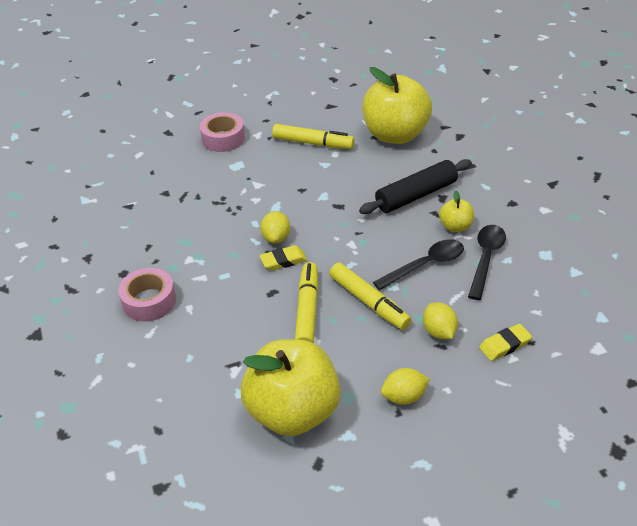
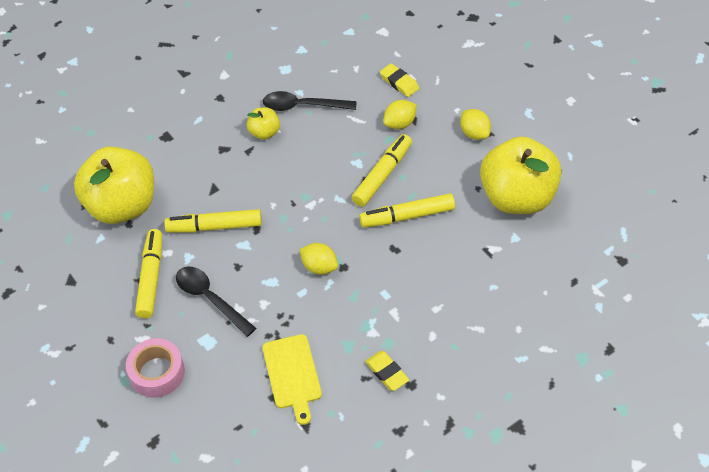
camera: 105 degrees left, 10 degrees up
(149, 301) = (440, 345): pink tape -> none
(178, 205) = (292, 374): none -> yellow cutting board
(276, 238) = (319, 267): yellow lemon -> yellow lemon turned 45 degrees clockwise
(283, 261) = (350, 251): yellow eraser -> yellow eraser (387, 372)
(350, 181) = (214, 227): none -> yellow marker
(416, 195) = (224, 169): black rolling pin -> none
(425, 265) = (323, 145): black spoon -> black spoon (210, 299)

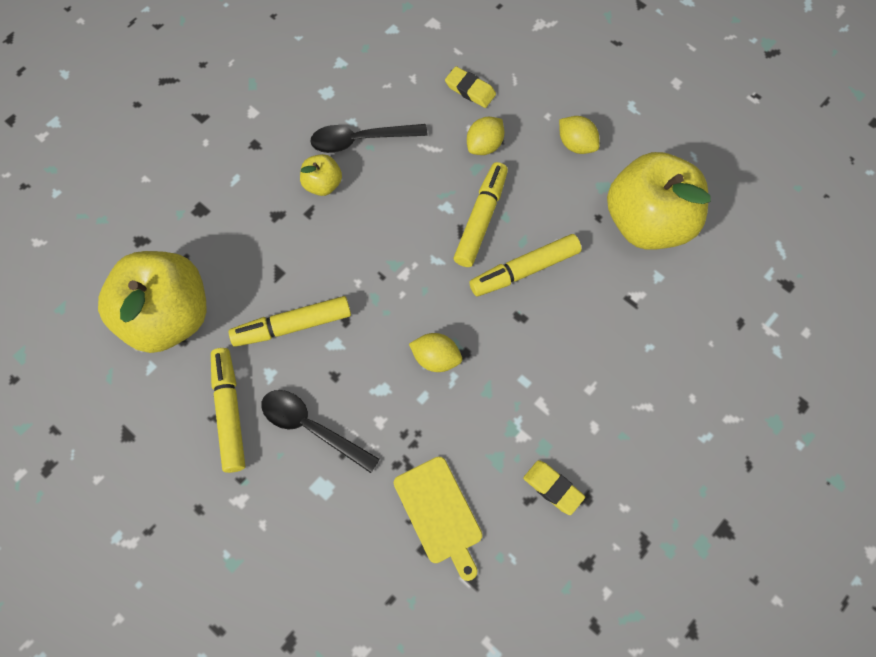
camera: 15 degrees left, 15 degrees up
(157, 373) = (270, 545): pink tape -> none

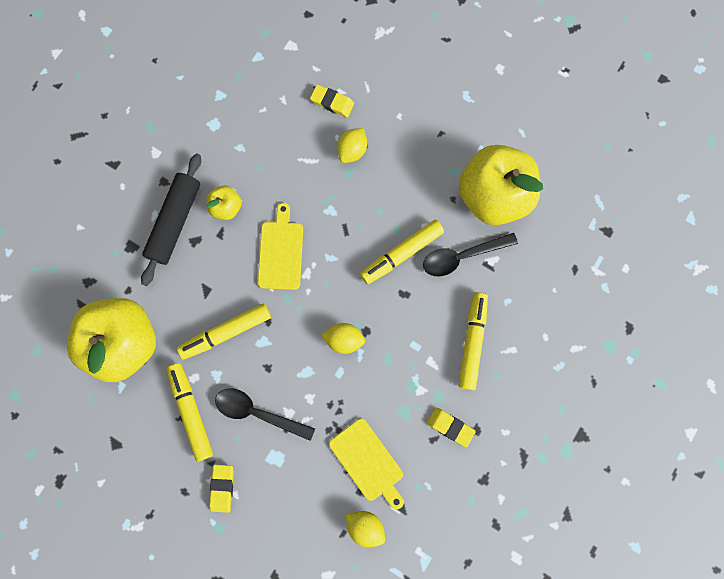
camera: 10 degrees left, 10 degrees up
(248, 512) = (222, 487): none -> yellow eraser
(258, 191) = (175, 222): none -> black rolling pin
(360, 140) = (250, 163): black spoon -> black spoon (462, 256)
(377, 244) = (281, 252): none -> yellow cutting board
(481, 219) = (360, 216): yellow marker -> yellow marker (472, 342)
(576, 144) = (426, 137): yellow lemon -> yellow lemon (365, 525)

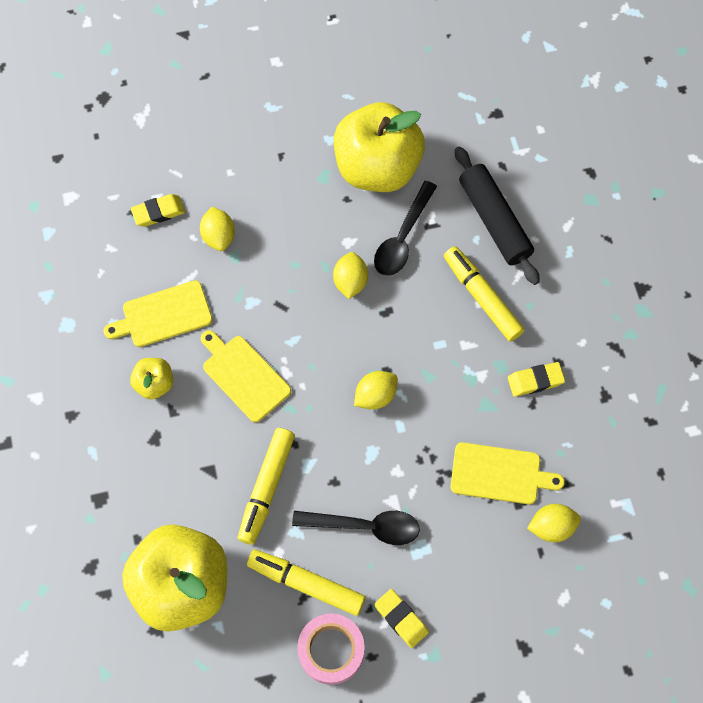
camera: 45 degrees left, 10 degrees down
(166, 464) = (331, 650): none -> pink tape
(175, 222) = (119, 439): black rolling pin -> black rolling pin (494, 221)
(258, 412) = (365, 526): black spoon -> black spoon turned 150 degrees counterclockwise
(272, 170) = (163, 315): none -> yellow cutting board
(401, 254) = (350, 282): yellow marker -> yellow lemon

